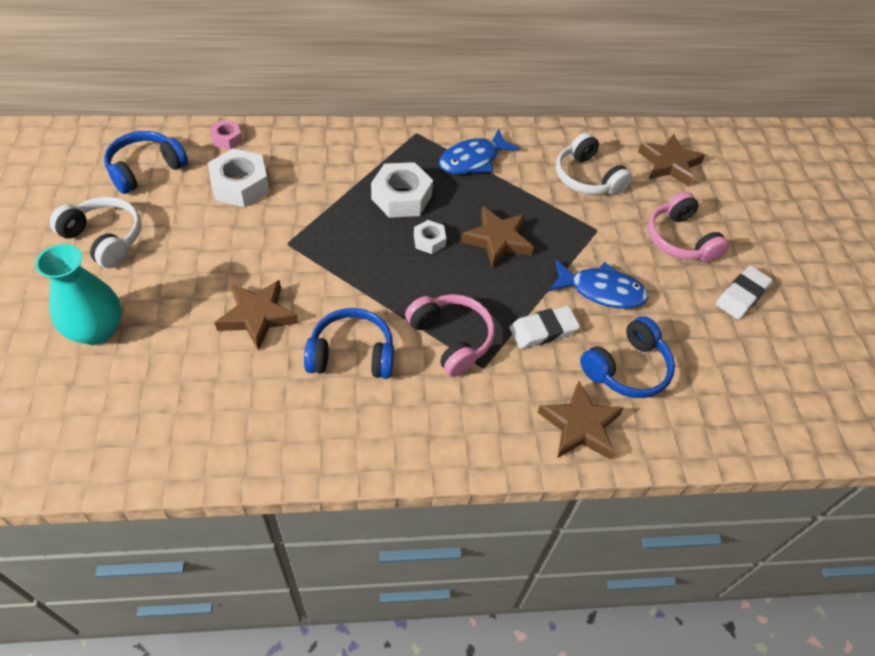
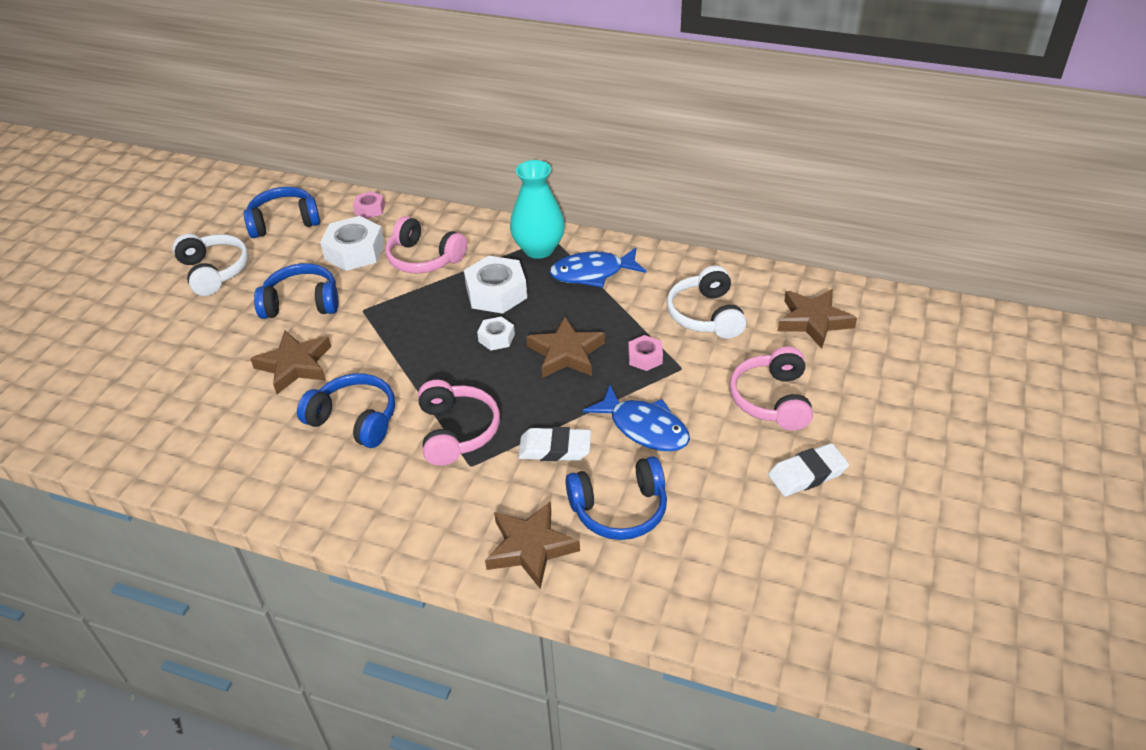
camera: 30 degrees right, 10 degrees down
(97, 330) = (160, 343): turquoise vase -> turquoise vase (539, 249)
(221, 251) = (302, 303): none -> blue headphones
(313, 178) = (424, 258): none -> pink headphones
(563, 228) = (645, 357): none -> pink nut

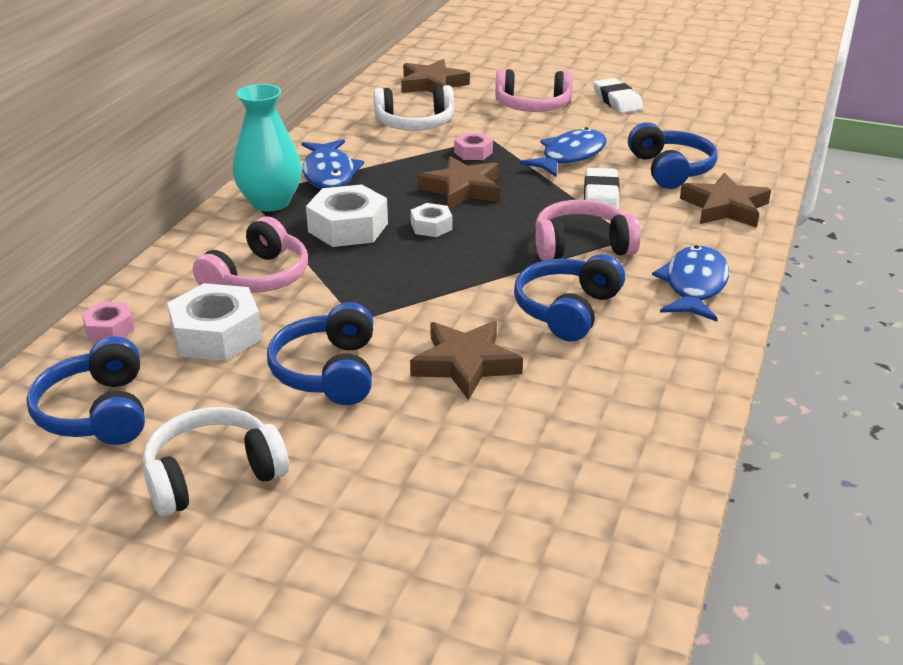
camera: 90 degrees left, 10 degrees down
(380, 505) = (694, 286): none -> blue fish

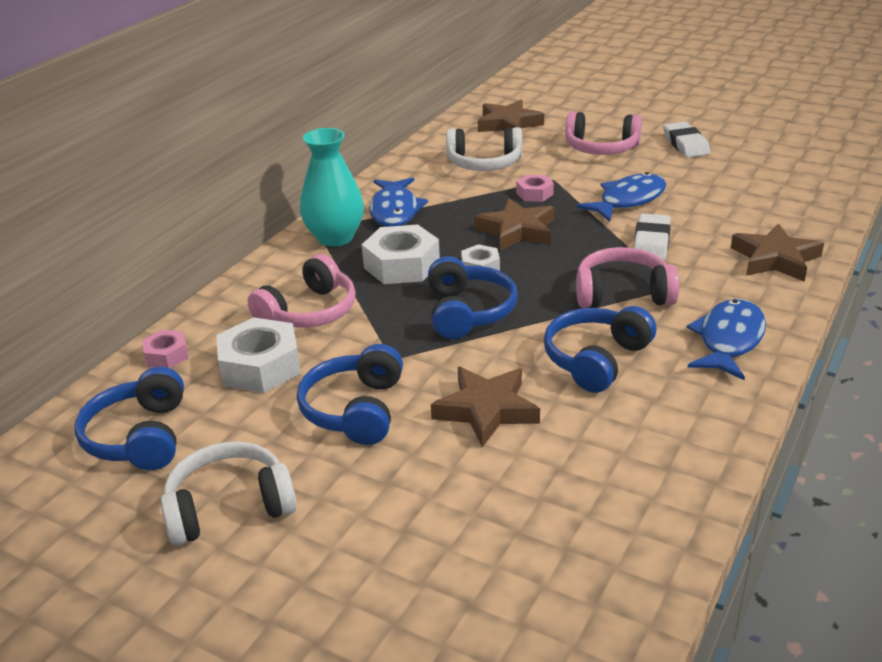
camera: 10 degrees right, 0 degrees up
(670, 169) = (726, 217): blue headphones -> blue headphones (468, 312)

